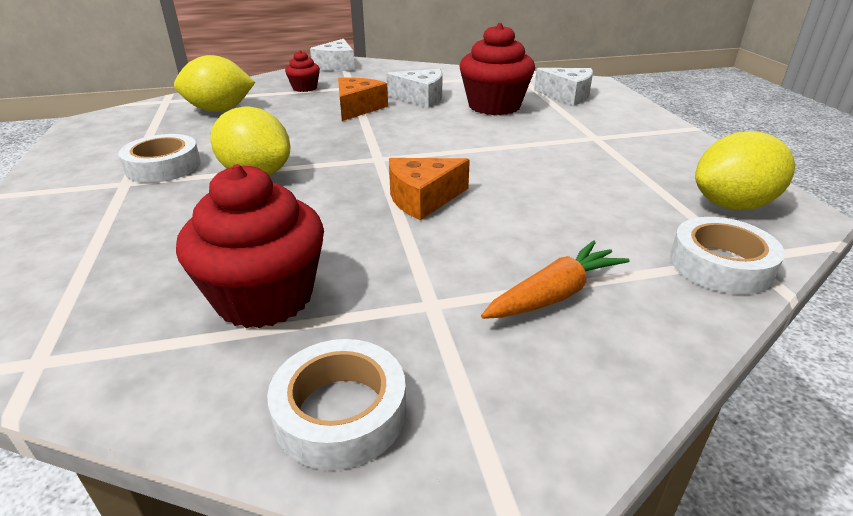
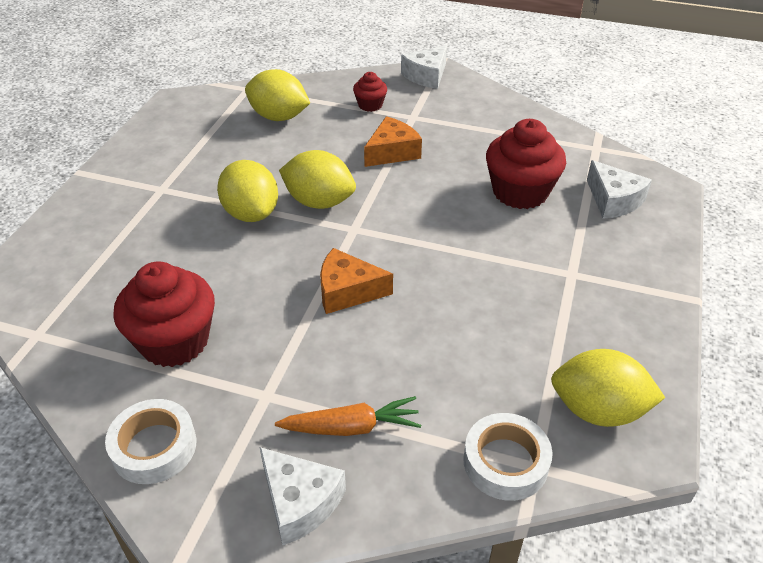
camera: 30 degrees right, 10 degrees up
(163, 166) = (195, 179): white tape -> none
(322, 150) = (319, 202): none -> yellow lemon
(421, 98) = (462, 155): white cheese -> white cheese (300, 502)

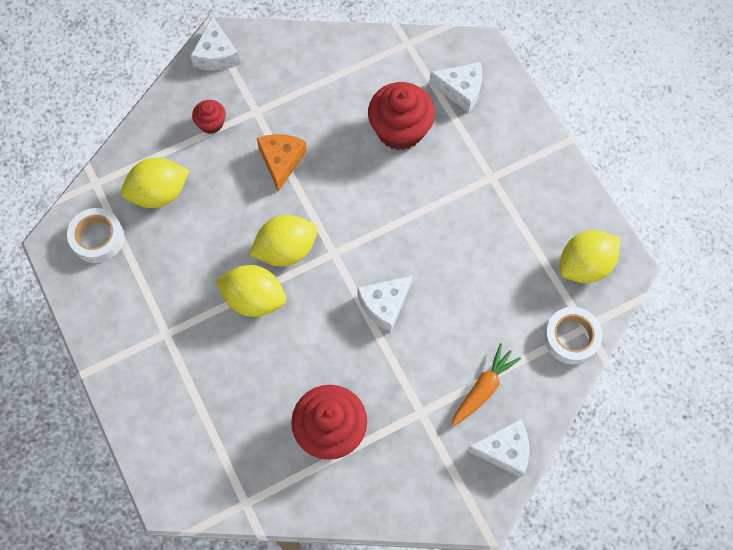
camera: 45 degrees left, 25 degrees up
(154, 447) = (402, 495): white tape -> white tape (97, 238)
(347, 291) = (384, 305): orange cheese -> white cheese

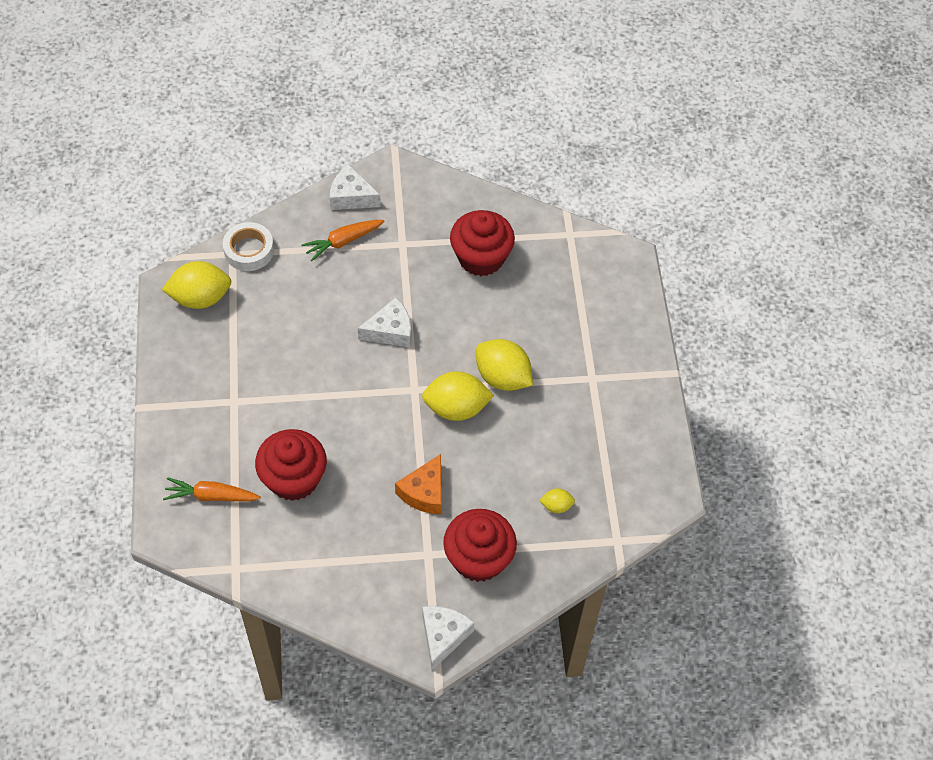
camera: 160 degrees left, 10 degrees down
(97, 238) = (629, 485): white tape -> none
(159, 193) = (556, 506): yellow lemon -> yellow lemon, size x0.48
(211, 123) = (478, 558): red cupcake -> red cupcake, size x1.97
(461, 90) = (211, 496): white cheese -> orange carrot

